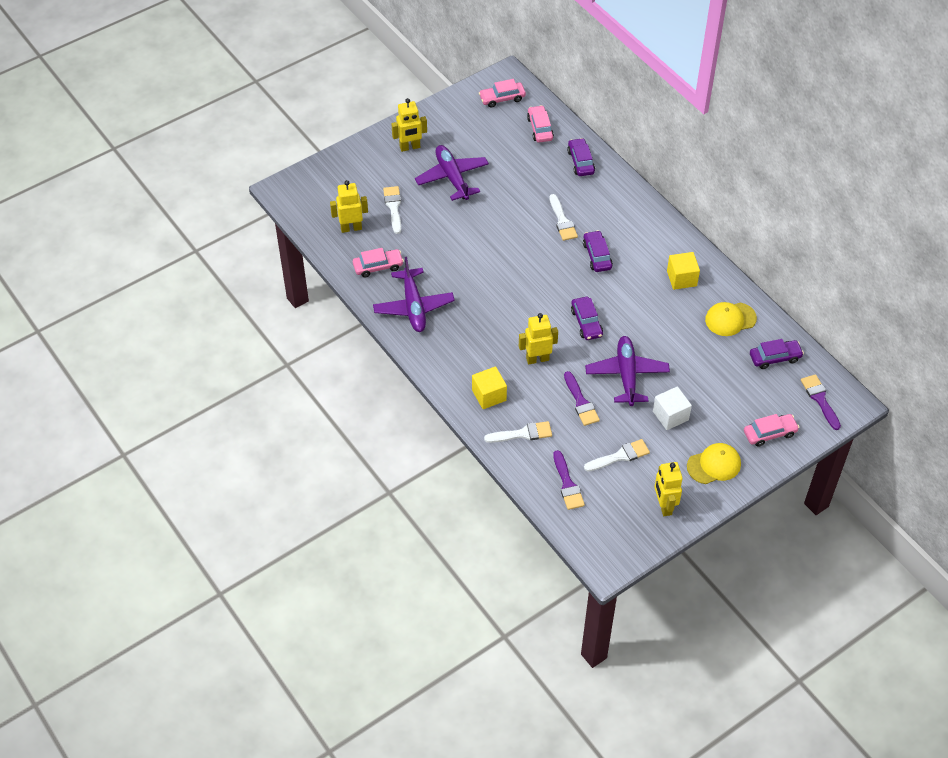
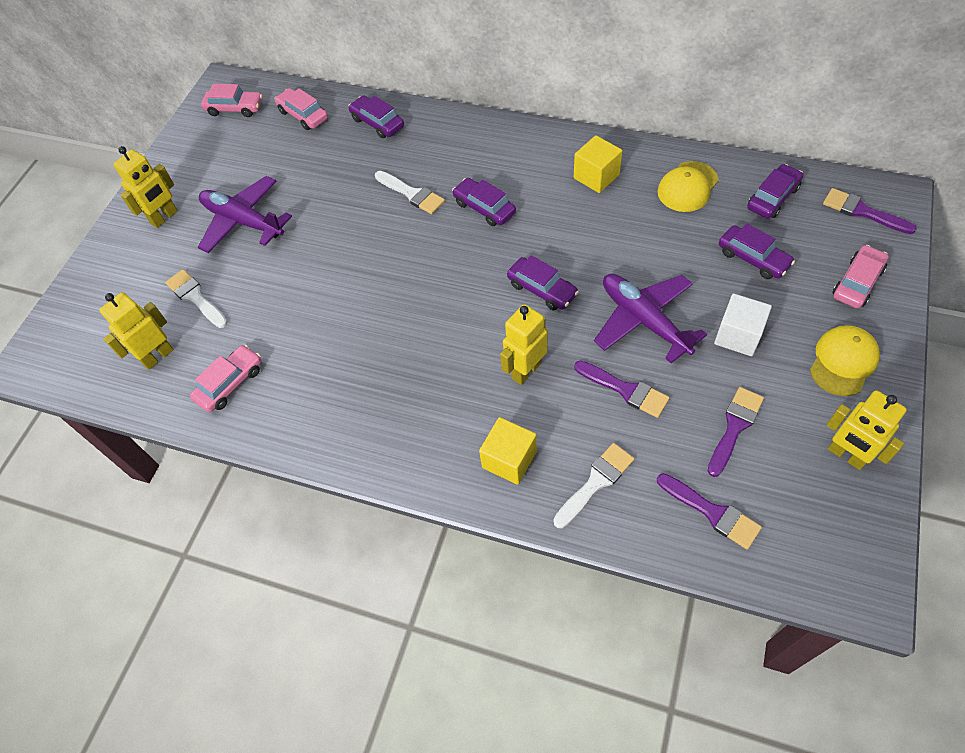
camera: 30 degrees left, 5 degrees up
(413, 306) = (316, 406): purple plane -> none
(502, 98) = (235, 108): pink car -> pink car turned 120 degrees counterclockwise
(620, 456) = (734, 427): white brush -> purple brush
(724, 382) = (753, 258): none -> purple car

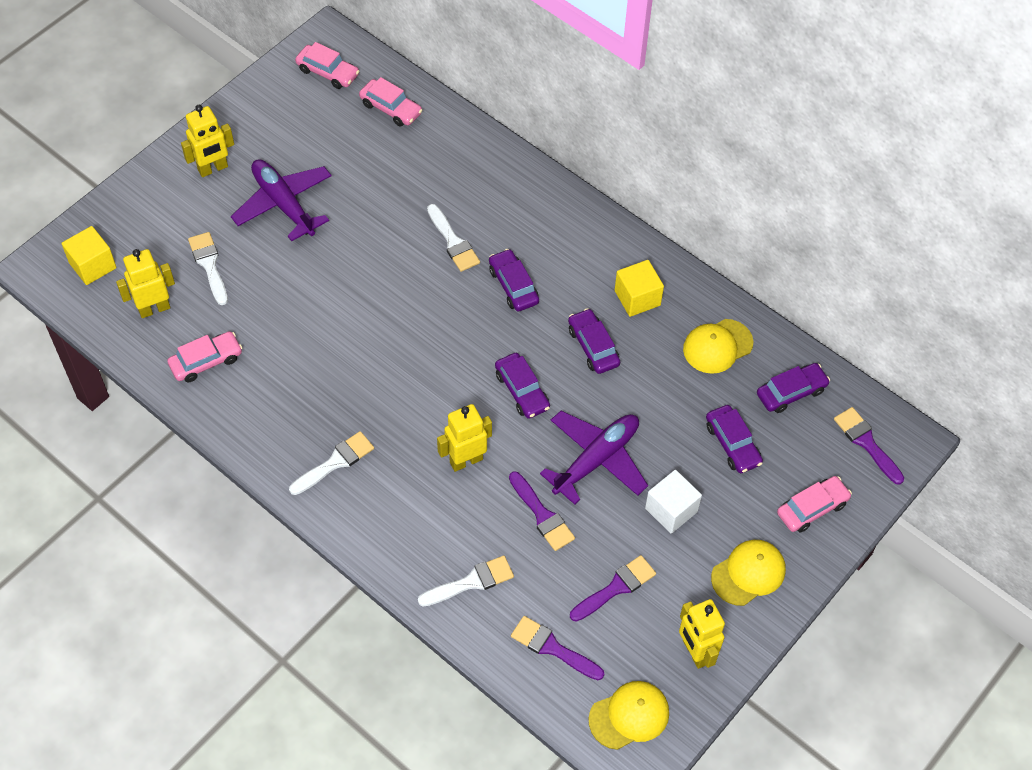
camera: 15 degrees right, 0 degrees up
(303, 115) = (391, 108): pink car -> pink car turned 150 degrees clockwise
(377, 123) = (458, 148): purple car -> purple car (593, 346)
(402, 424) = (335, 462): none -> white brush
(509, 459) = (410, 531): yellow cube -> yellow cube (92, 265)
(644, 320) = (596, 460): purple plane -> purple plane turned 60 degrees clockwise
(712, 512) = (552, 648): purple brush -> purple brush turned 150 degrees clockwise
(828, 547) = (629, 716): none -> yellow cap

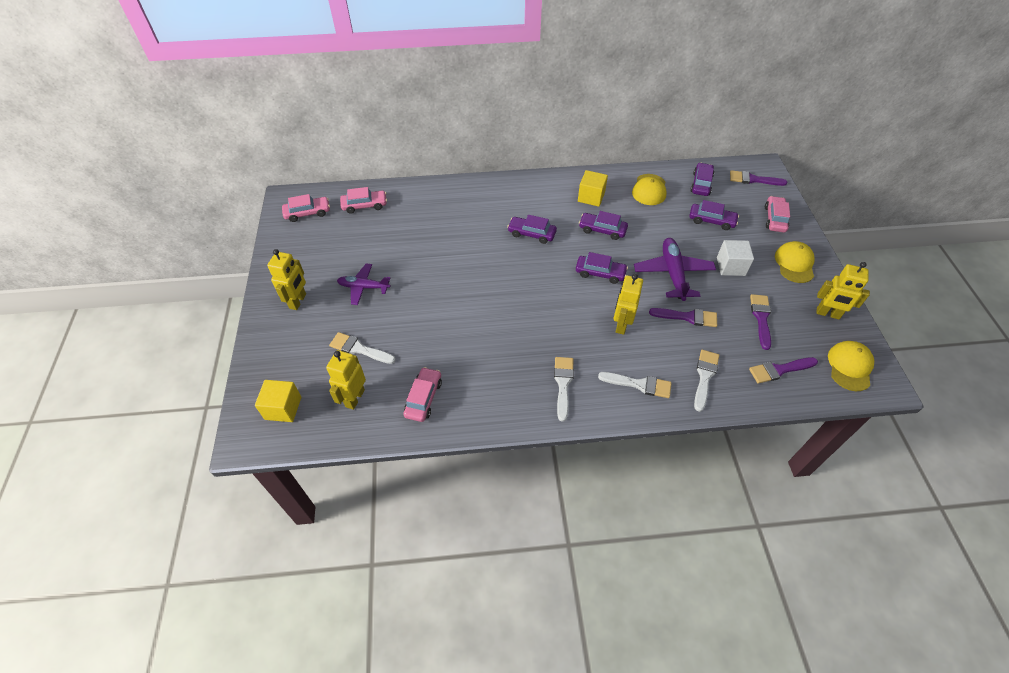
camera: 45 degrees left, 5 degrees down
(283, 204) = (364, 287): purple plane -> purple plane, size x0.66
(453, 242) = (477, 237): white brush -> white brush (639, 384)

